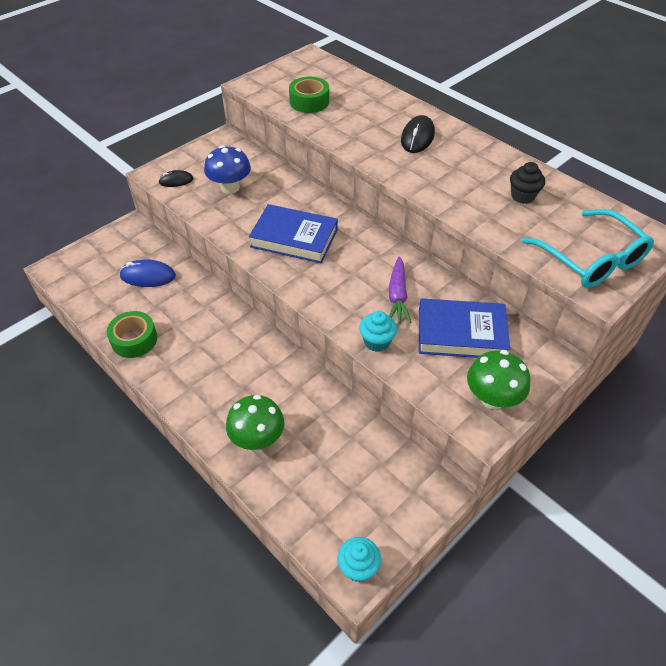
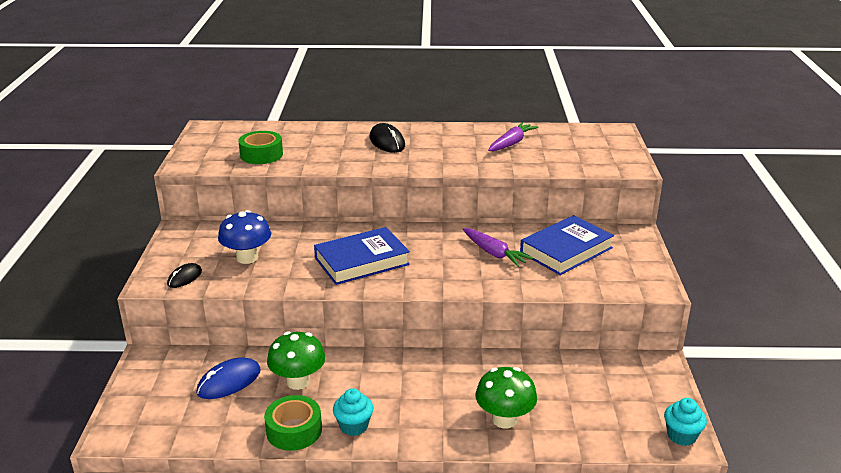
camera: 45 degrees left, 20 degrees down
(377, 342) = (524, 285): turquoise cupcake -> turquoise cupcake (354, 426)
(492, 398) = (637, 271): green mushroom -> green mushroom (298, 381)
(522, 196) = (511, 143): black cupcake -> purple carrot
(591, 259) = (601, 155): turquoise glasses -> none

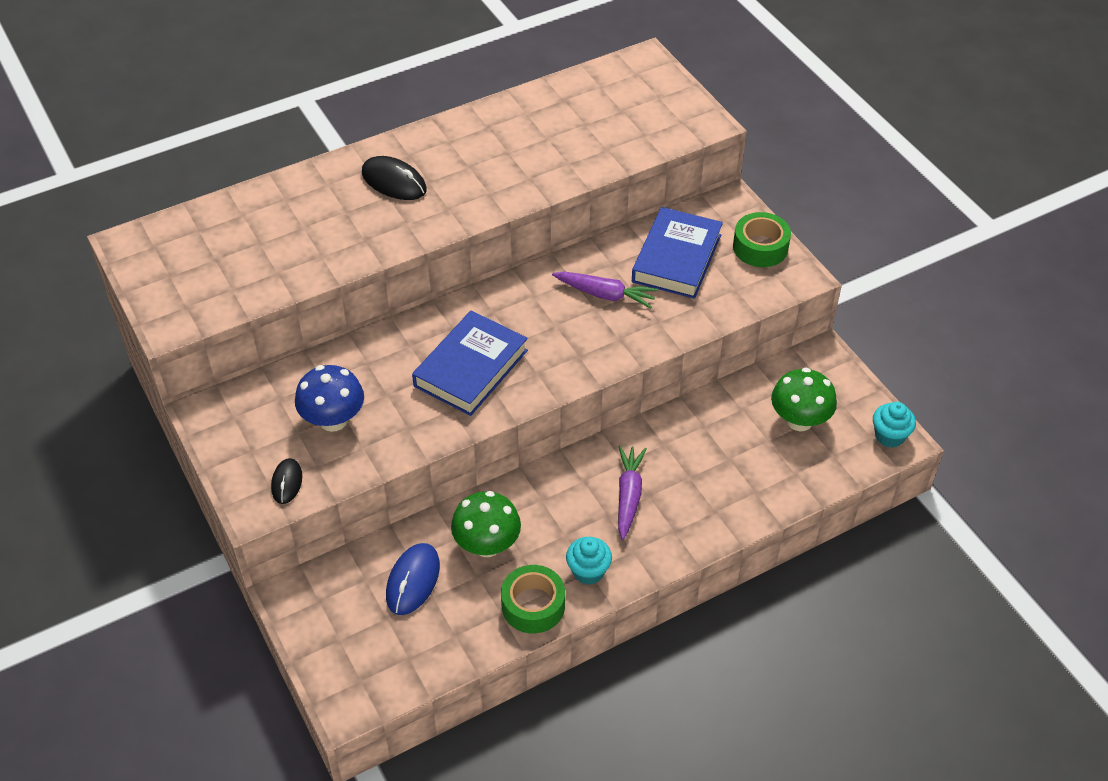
camera: 30 degrees left, 20 degrees up
(261, 155) = (255, 267): green tape -> green tape (760, 247)
(504, 419) = (724, 493): green mushroom -> green mushroom (799, 420)
(511, 143) = (544, 128): purple carrot -> purple carrot (628, 495)

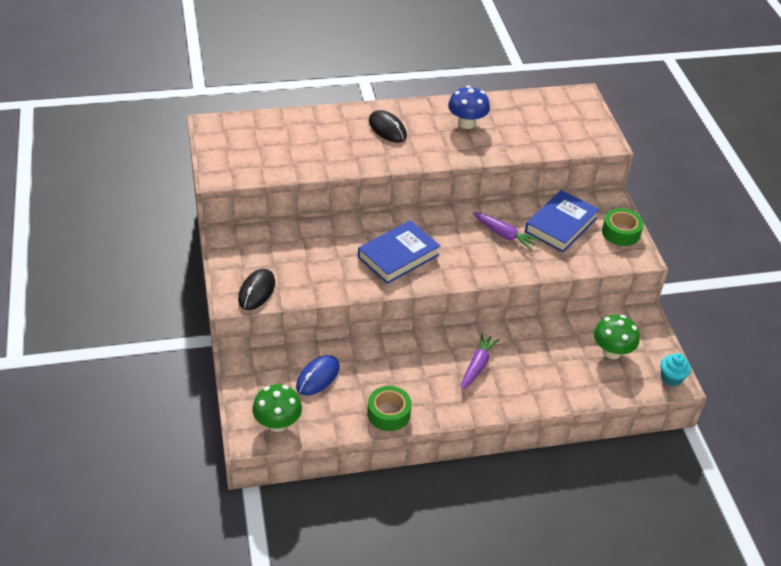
camera: 15 degrees right, 5 degrees down
(287, 482) = (256, 291): black mouse -> black mouse, size x1.57
(333, 420) = (299, 263): blue mushroom -> blue mushroom (467, 123)
(487, 545) = (373, 369): green mushroom -> green mushroom (277, 423)
(588, 571) = (432, 403): turquoise cupcake -> none

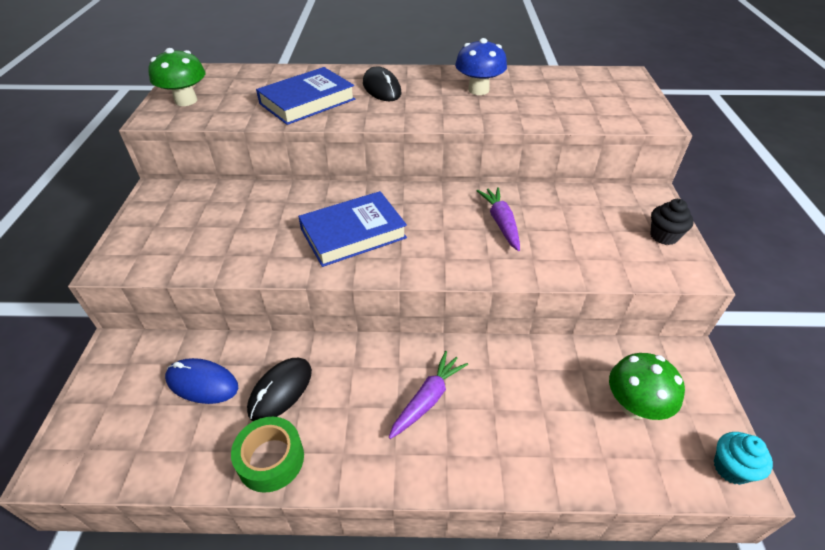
camera: 15 degrees right, 0 degrees up
(256, 291) = (151, 257): black mouse -> black mouse (280, 391)
(277, 423) = (107, 449): green mushroom -> green mushroom (186, 101)
(318, 377) = (202, 383): blue mouse -> blue mouse turned 60 degrees clockwise
(504, 235) = (501, 223): purple carrot -> purple carrot turned 150 degrees counterclockwise
(561, 225) = (580, 218): blue book -> blue book (307, 101)
(621, 232) = (664, 236): green tape -> black cupcake

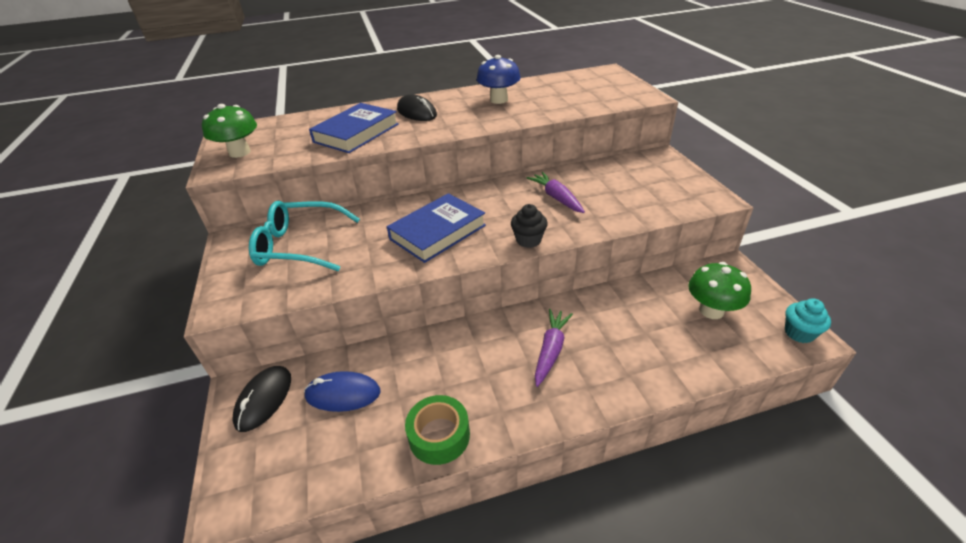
camera: 15 degrees left, 5 degrees down
(214, 214) = (300, 246): none -> turquoise glasses
(280, 391) = (420, 379): black mouse -> black mouse (264, 399)
(664, 236) = (683, 180): black cupcake -> black cupcake (528, 240)

